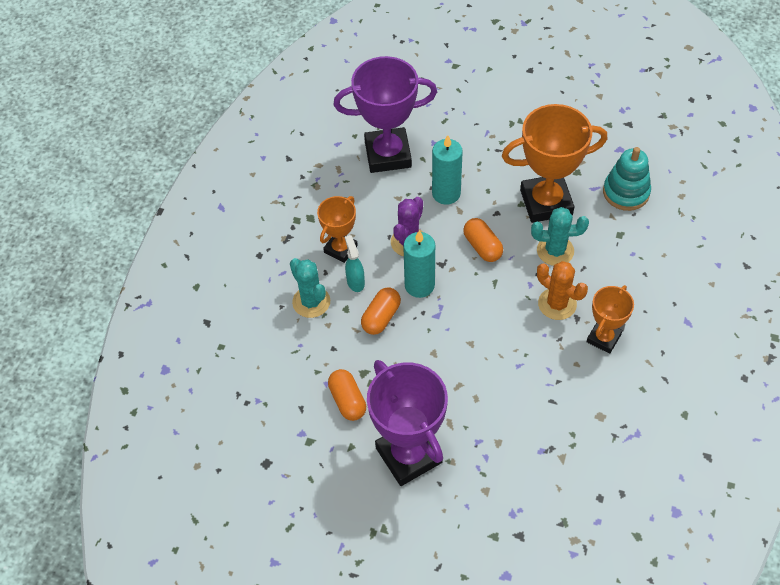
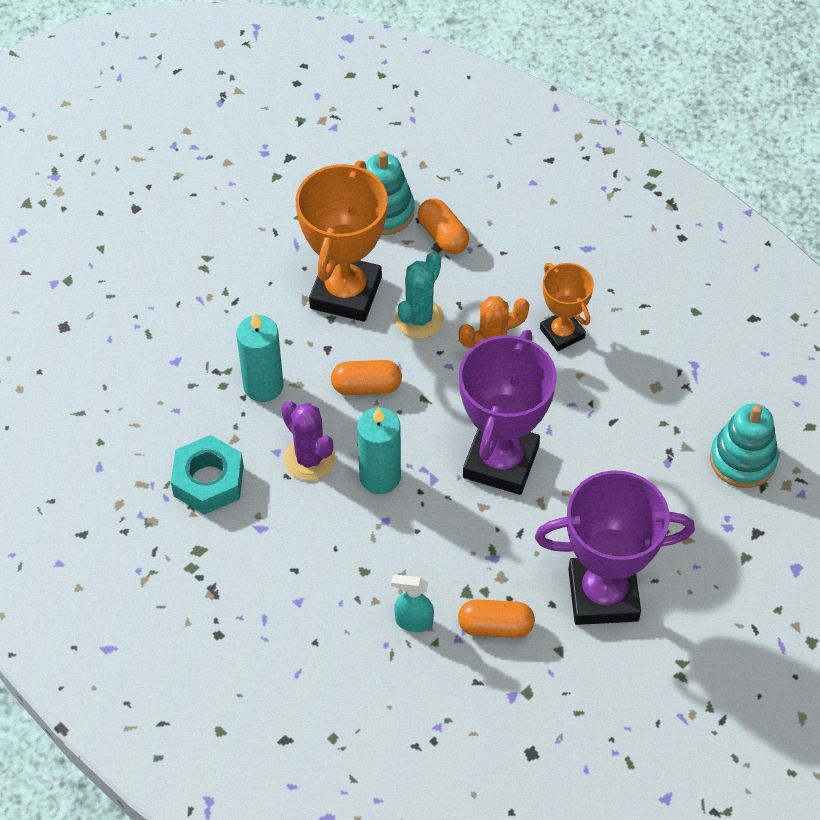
camera: 65 degrees left, 0 degrees up
(311, 302) = (330, 605): turquoise cactus -> none
(340, 249) = (270, 537): orange trophy -> none
(355, 281) = (331, 543): turquoise spray bottle -> turquoise spray bottle (413, 621)
(360, 199) = (208, 481): none -> turquoise nut
(381, 317) = (400, 538): orange capsule -> orange capsule (443, 236)
(388, 154) = (158, 419): purple trophy -> purple trophy (500, 462)
(576, 500) = (742, 460): none -> turquoise stacking toy

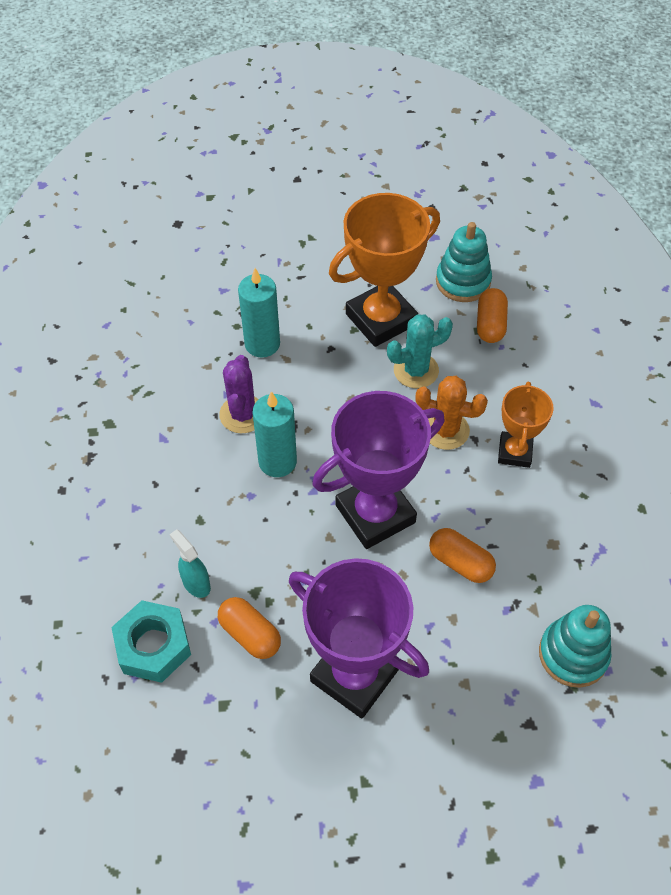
camera: 40 degrees right, 0 degrees up
(208, 481) = (162, 382): turquoise nut -> turquoise nut (153, 646)
(366, 386) = (331, 392): orange capsule -> orange capsule (460, 562)

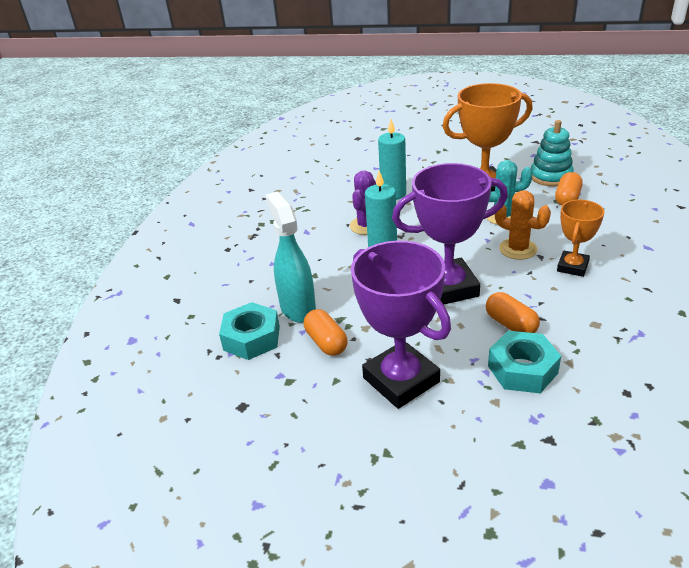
camera: 20 degrees right, 20 degrees down
(196, 583) = (297, 308): turquoise spray bottle -> turquoise spray bottle, size x1.84
(485, 630) = (522, 369): none -> turquoise nut
(573, 654) = (601, 398): turquoise stacking toy -> none

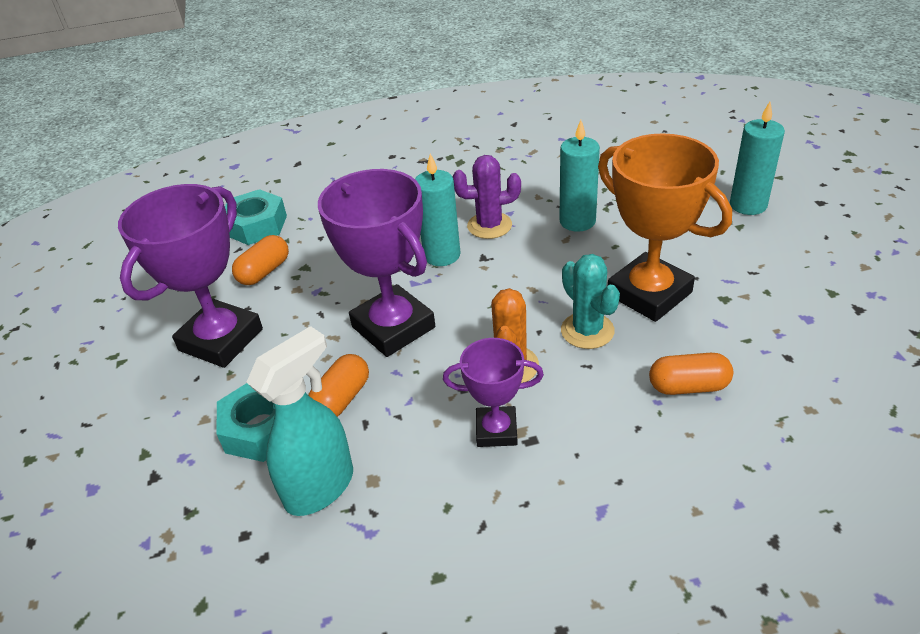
camera: 65 degrees right, 5 degrees up
(297, 308) = (312, 234): turquoise spray bottle -> turquoise spray bottle (320, 487)
(428, 142) = (748, 205): none -> turquoise candle
(550, 176) = (747, 353): turquoise stacking toy -> none
(572, 267) = (496, 430): orange trophy -> purple trophy

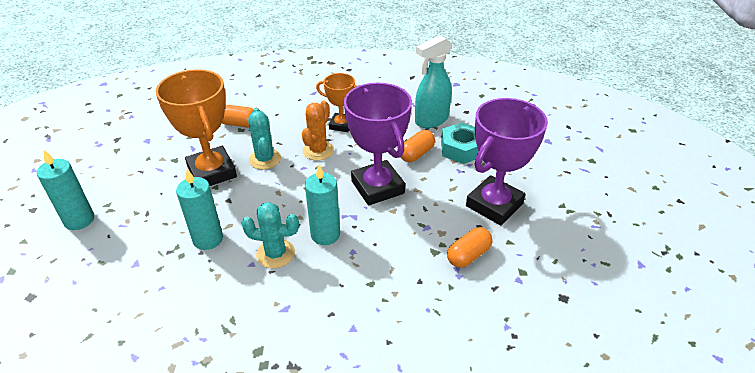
camera: 170 degrees left, 0 degrees up
(256, 225) = (480, 314): turquoise nut -> none
(489, 226) = (275, 254): purple cactus -> turquoise cactus
(496, 430) = (341, 125): purple trophy -> orange trophy

